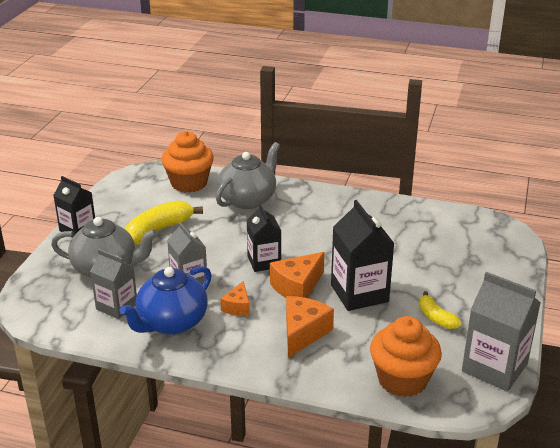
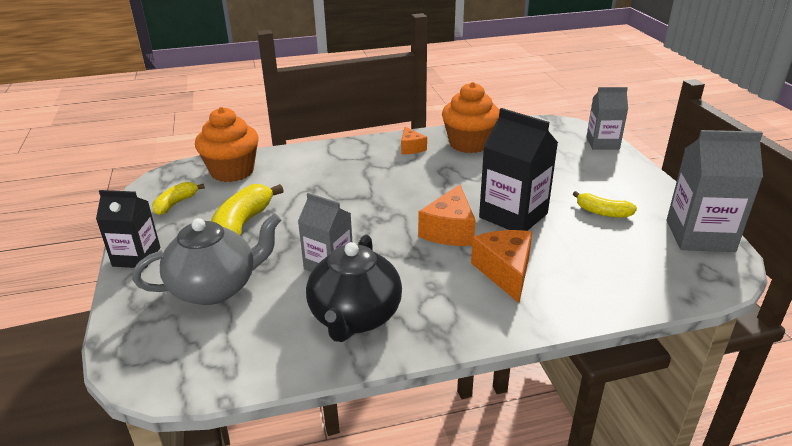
camera: 30 degrees left, 0 degrees up
(116, 306) = (269, 325): grey carton -> grey carton (602, 143)
(131, 197) = (175, 204): none -> yellow banana
(171, 323) = (355, 317): blue teapot -> black teapot
(237, 307) = (411, 272): orange cheese -> orange cheese (411, 148)
(248, 199) = (312, 168): grey teapot -> none
(264, 262) = (390, 219): black carton -> none
(402, 380) = (644, 278): orange cupcake -> orange cupcake (469, 144)

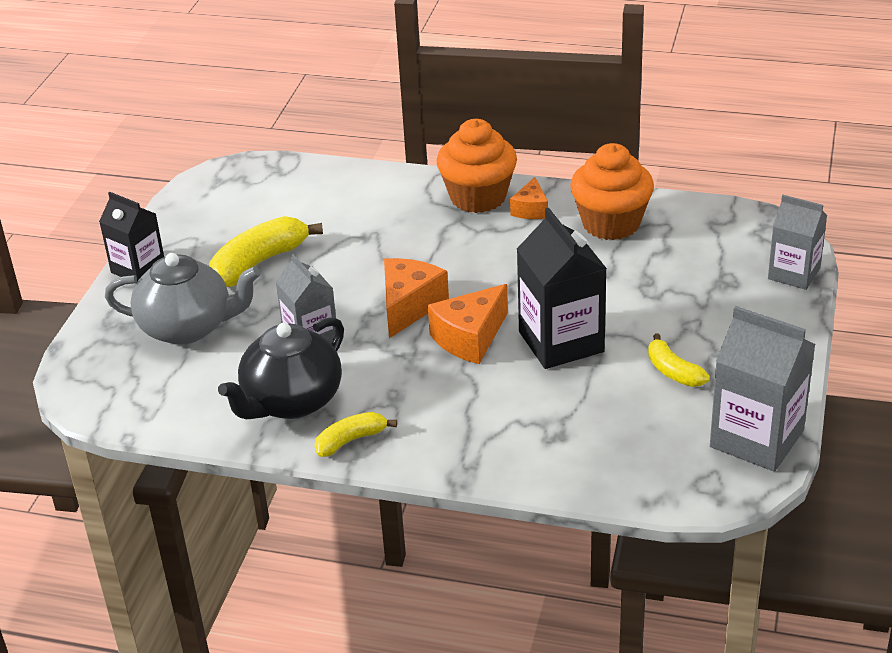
camera: 30 degrees right, 5 degrees up
(175, 204) = (212, 213): yellow banana -> yellow banana (350, 440)
(232, 171) = (297, 186): orange cupcake -> orange cupcake (478, 197)
(505, 272) = (482, 405): orange cheese -> orange cheese (409, 306)

